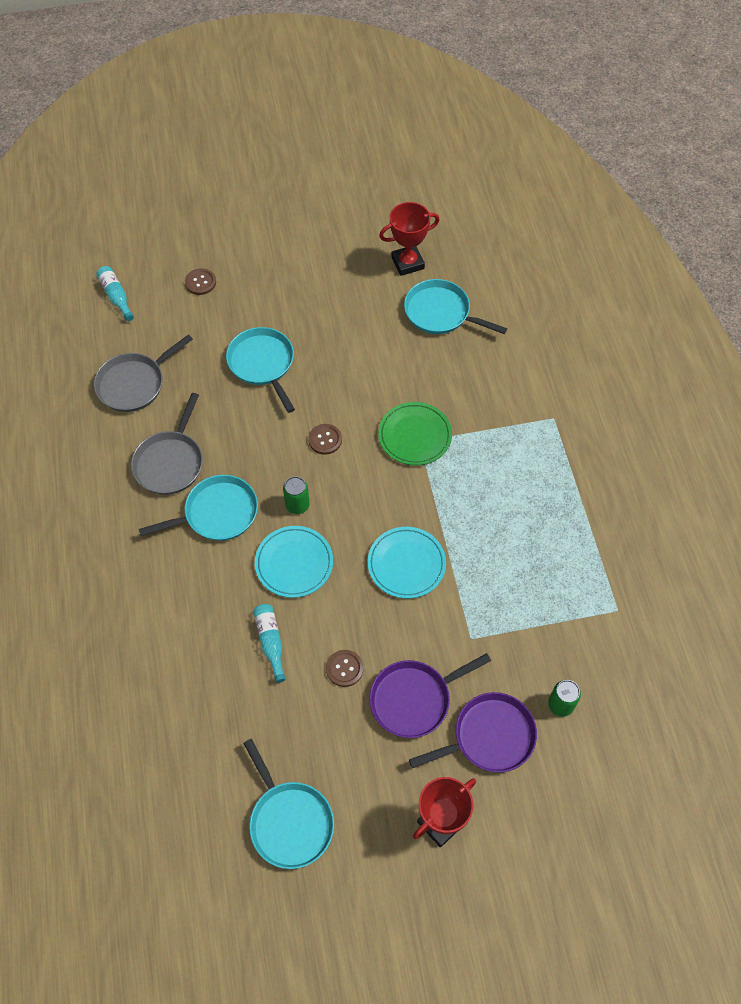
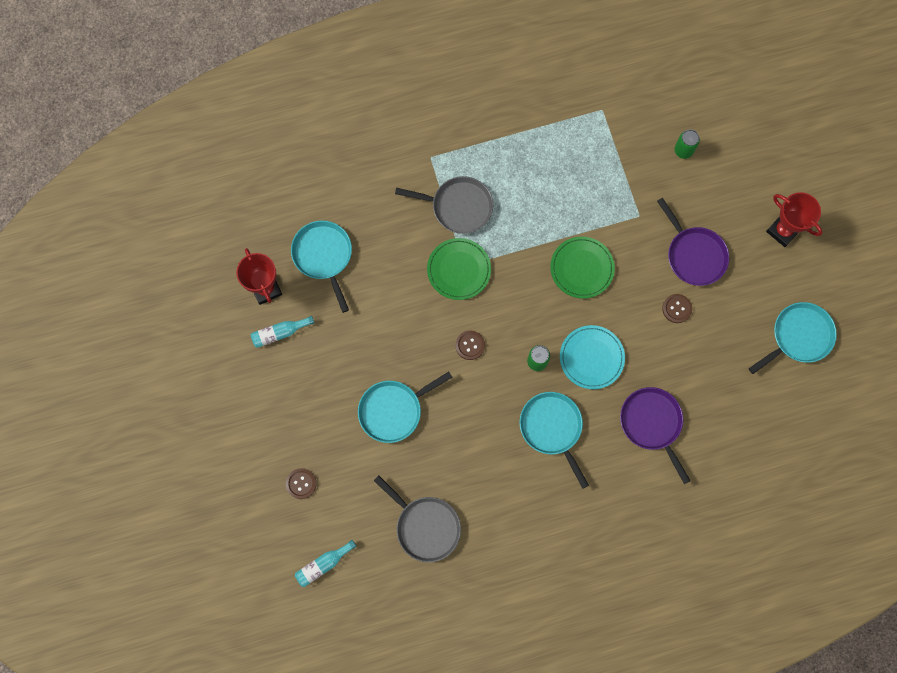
camera: 95 degrees left, 15 degrees up
(170, 462) = (506, 477): grey pan -> grey pan (458, 207)
(270, 641) = (662, 368): turquoise bottle -> turquoise bottle (279, 333)
(406, 564) = (582, 268): turquoise plate -> green plate
(440, 313) = (323, 256): turquoise pan -> turquoise pan turned 135 degrees clockwise
(489, 737) = (715, 199): purple pan -> purple pan (652, 423)

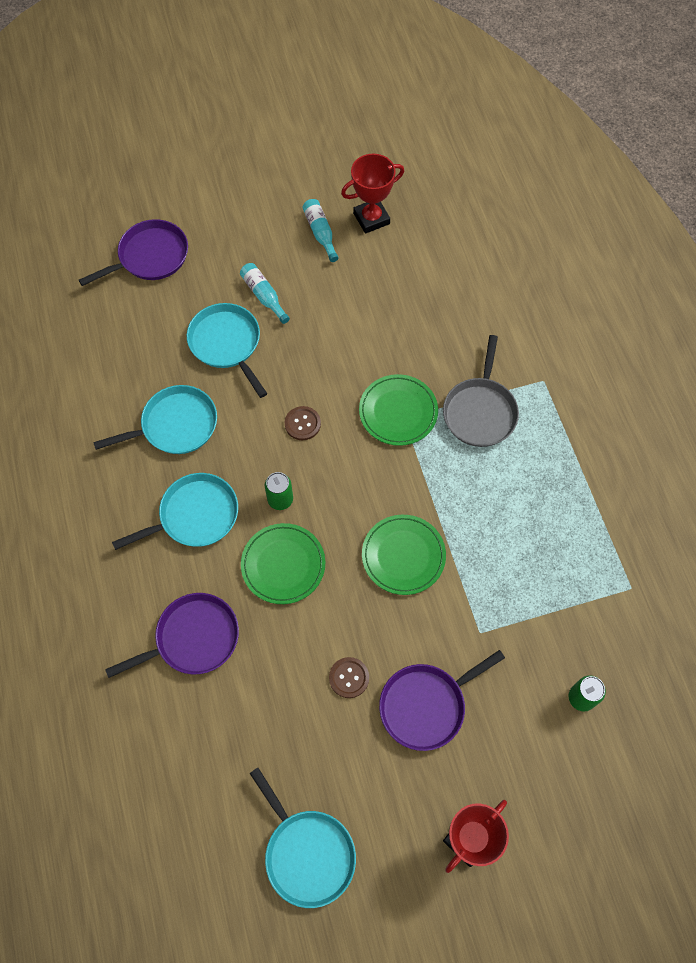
camera: 90 degrees right, 10 degrees down
(301, 483) = (150, 256): brown button -> purple pan
(323, 256) = (412, 272): turquoise pan -> turquoise pan (175, 425)
(323, 564) = (60, 279): turquoise bottle -> turquoise bottle (263, 295)
(425, 526) = (89, 377): grey pan -> none
(591, 358) = (283, 565): turquoise plate -> green plate

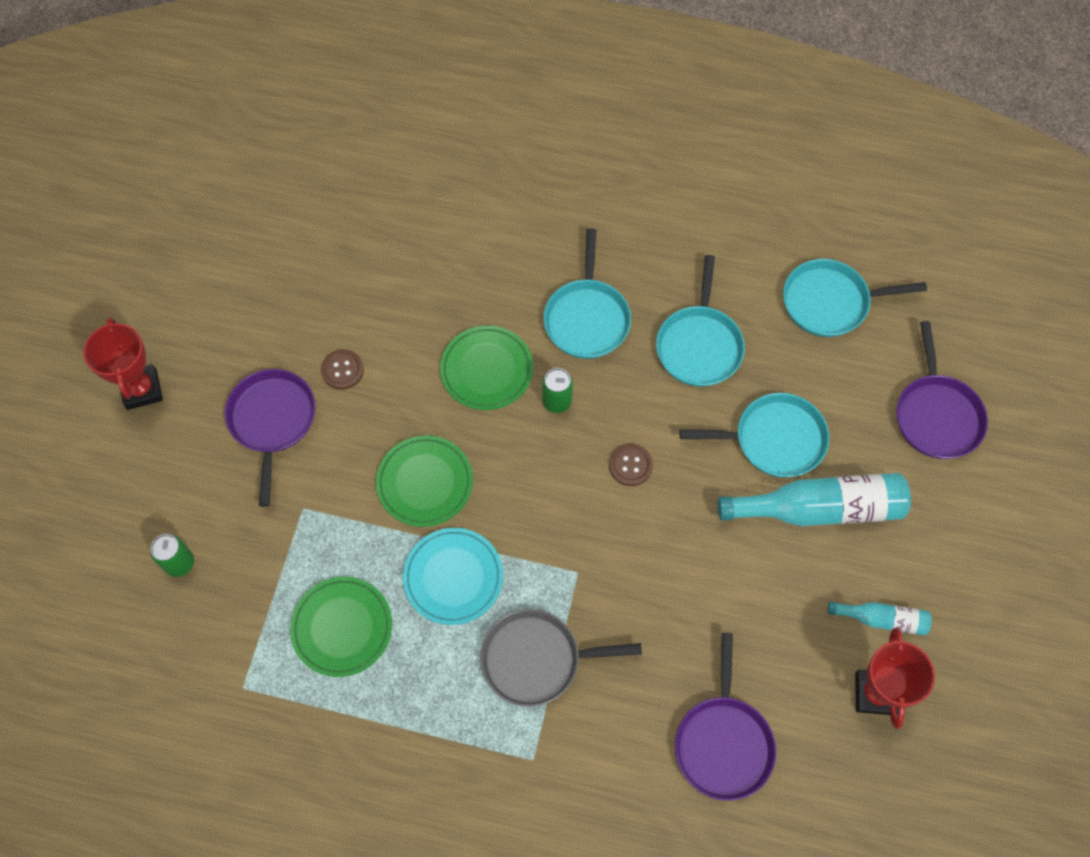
camera: 120 degrees right, 0 degrees up
(193, 638) = (465, 263): purple pan -> purple pan (723, 743)
(263, 295) = (820, 509): turquoise bottle -> turquoise bottle, size x1.93
(307, 853) = (225, 264): turquoise pan -> turquoise pan (830, 302)
(398, 412) = (588, 570): green plate -> green plate (342, 627)
(460, 495) = (453, 577): none -> turquoise plate
(480, 412) = (536, 659): grey pan -> grey pan turned 45 degrees counterclockwise

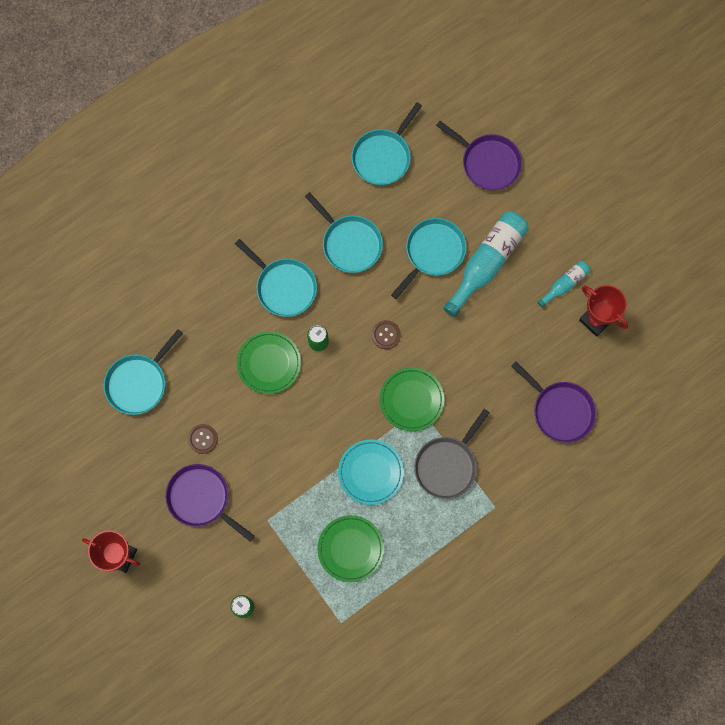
camera: 50 degrees left, 10 degrees up
(352, 262) = (139, 383): none -> turquoise pan
(425, 482) = (306, 446): green plate -> green plate (411, 400)

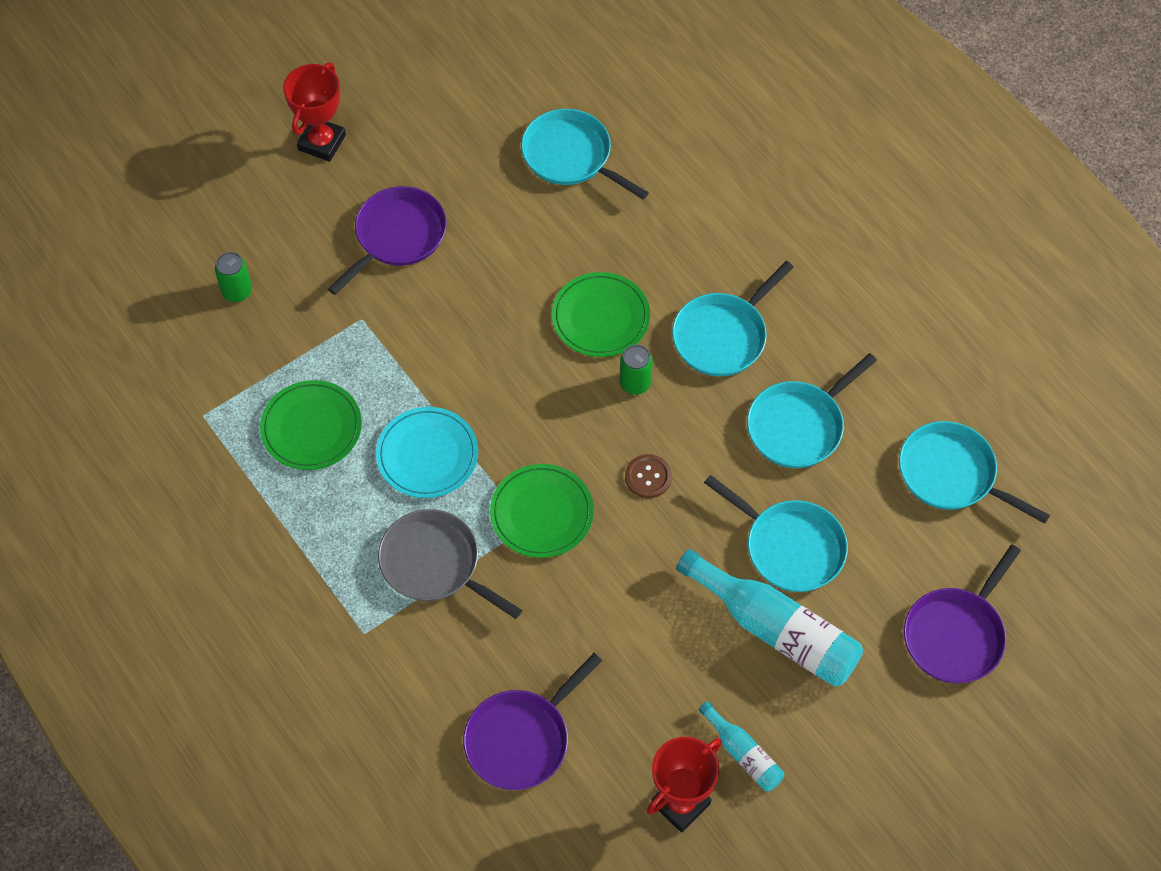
camera: 90 degrees right, 15 degrees down
(202, 439) = (486, 236): brown button -> none

